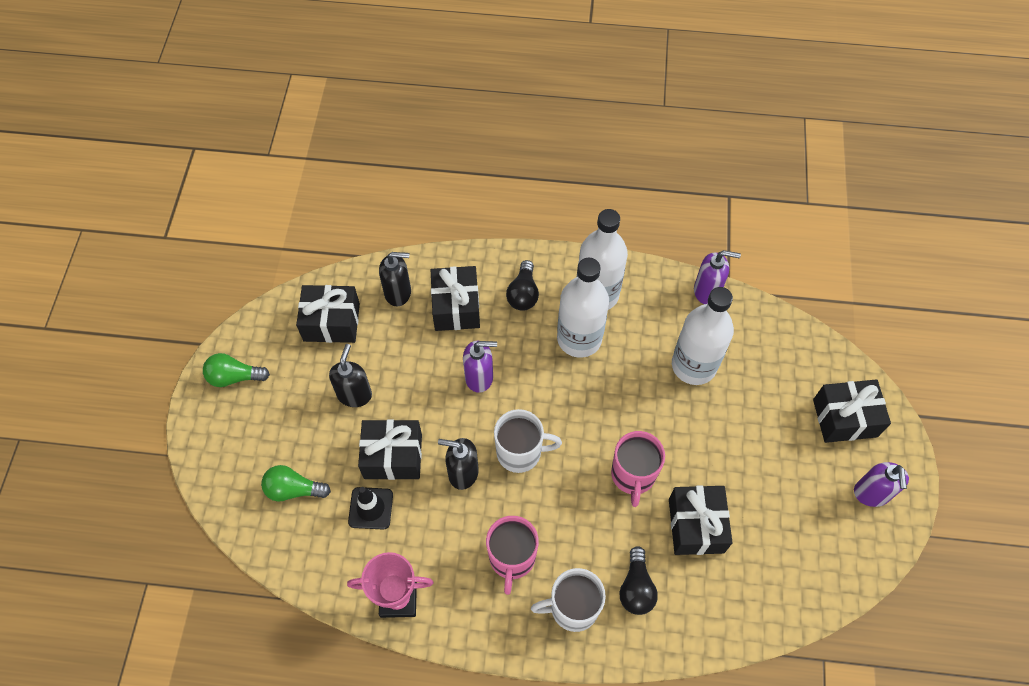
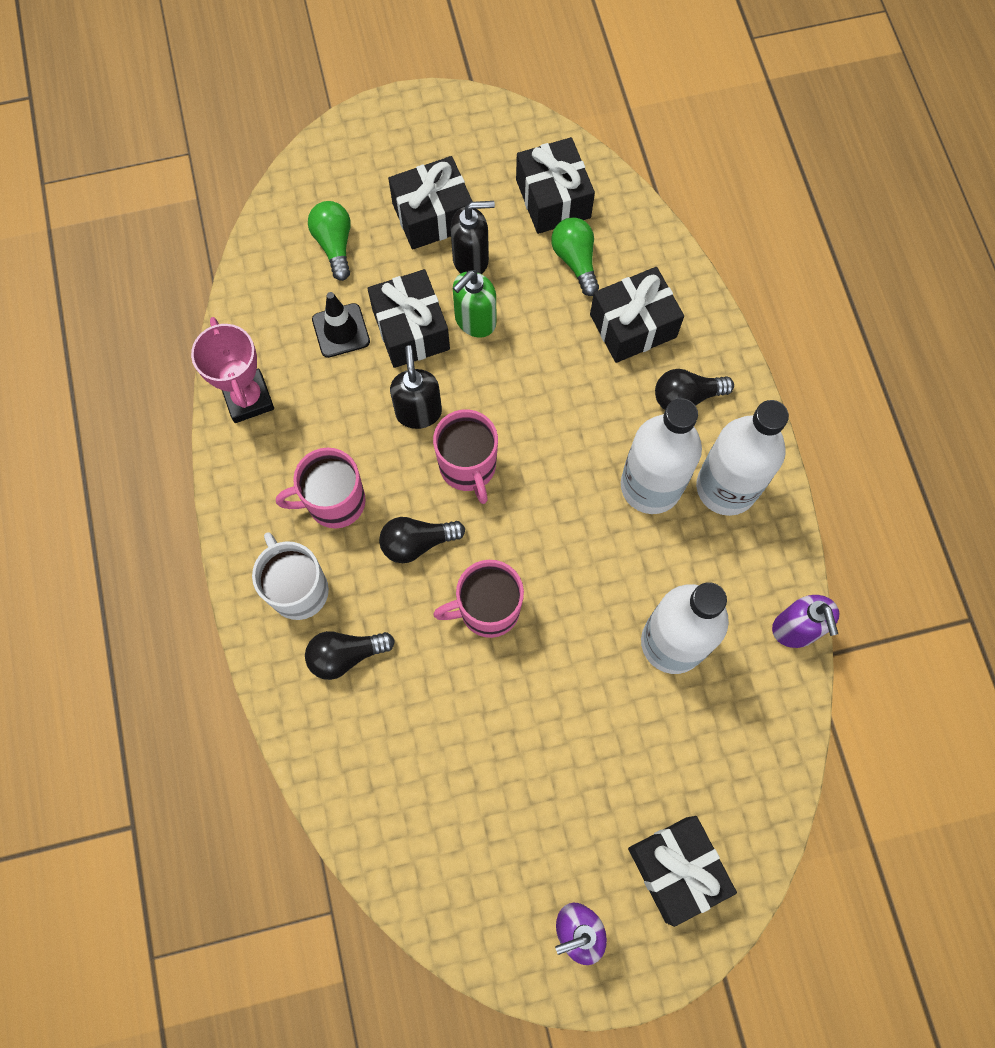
camera: 70 degrees right, 10 degrees up
(234, 377) = (443, 130): green light bulb -> green light bulb (575, 261)
(398, 293) = (624, 254): black soap dispenser -> none
(406, 408) = (475, 321): none -> green soap dispenser
(479, 377) = (548, 387): purple soap dispenser -> none
(520, 452) = (468, 467): white mug -> pink mug
(566, 507) = (417, 543): none -> black light bulb
(696, 525) = (449, 706): black gift -> black gift (433, 216)

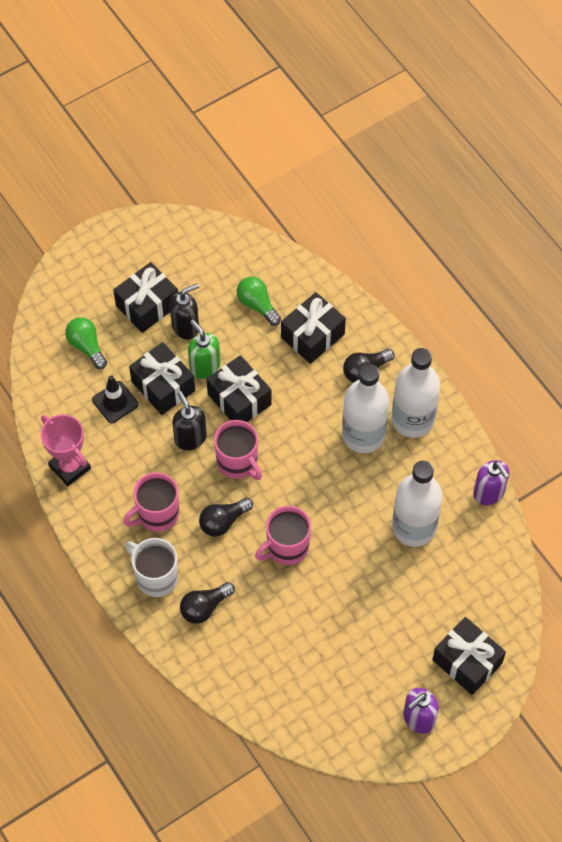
camera: 20 degrees left, 10 degrees down
(475, 321) = (204, 366): green soap dispenser -> green soap dispenser turned 120 degrees clockwise
(553, 199) = (226, 268): black gift -> black gift (239, 399)

